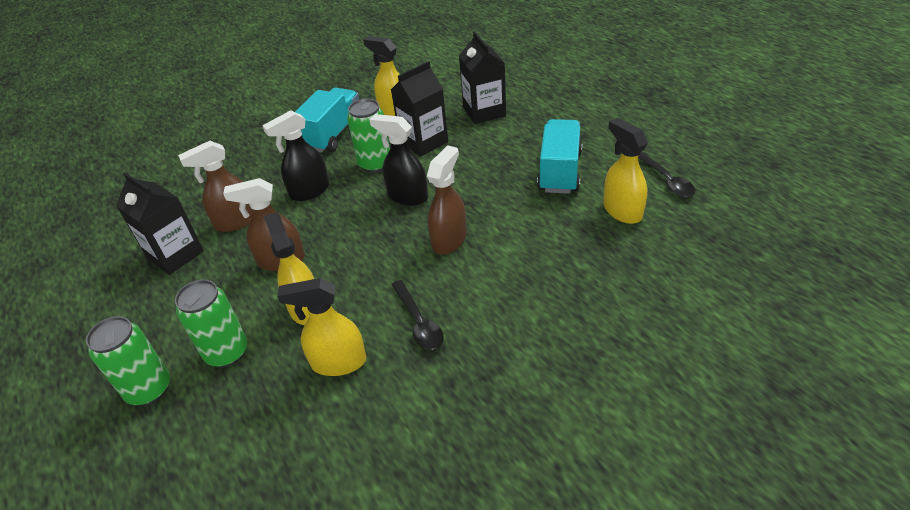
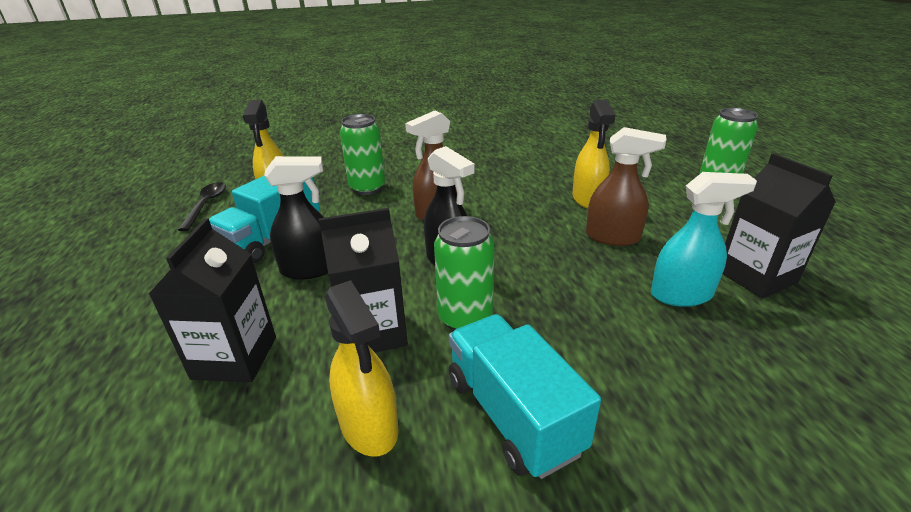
camera: 160 degrees left, 10 degrees down
(227, 353) = (656, 189): green can -> green can (367, 188)
(236, 222) = (681, 294): brown spray bottle -> turquoise spray bottle
(309, 191) = (574, 307): black spray bottle -> black spray bottle (310, 269)
(333, 134) = (513, 414): turquoise truck -> turquoise truck turned 105 degrees clockwise
(338, 362) = (564, 169): yellow spray bottle -> none
(419, 322) = (497, 174): black spoon -> none

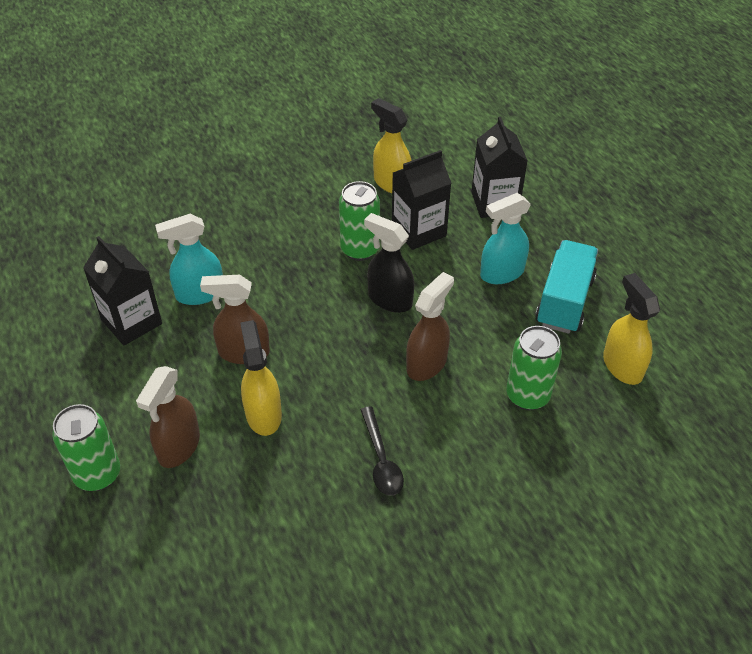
camera: 165 degrees right, 15 degrees up
(206, 205) = (680, 337): black spoon -> black spoon (381, 459)
(310, 269) = (501, 273): black spray bottle -> turquoise spray bottle
(513, 414) = (317, 200): turquoise truck -> none
(656, 190) = (178, 447): none -> brown spray bottle

